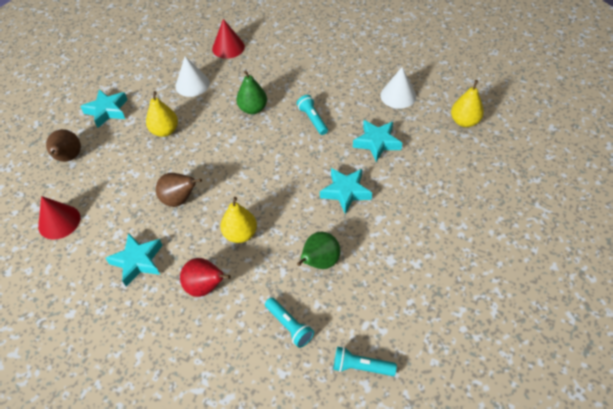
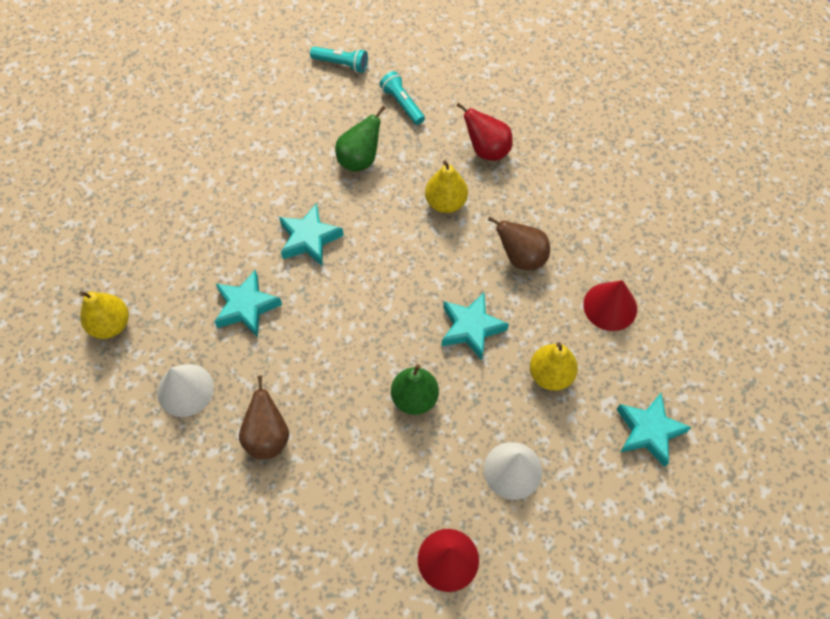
camera: 175 degrees left, 10 degrees up
(59, 222) = (672, 248): red cone -> red cone (610, 306)
(69, 158) = (686, 346): brown pear -> brown pear (267, 436)
(138, 261) = (565, 186): turquoise star -> turquoise star (471, 328)
(312, 119) = (327, 362): turquoise flashlight -> none

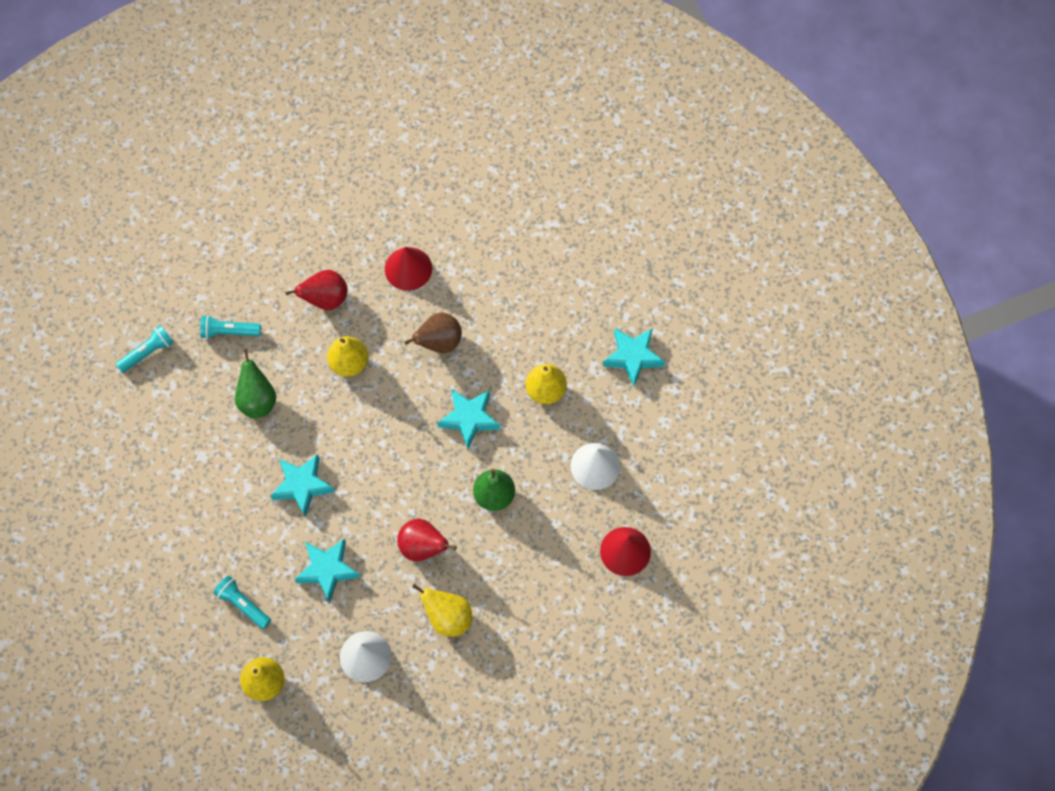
camera: 55 degrees left, 5 degrees up
(172, 263) = (243, 604): none -> turquoise flashlight
(267, 436) = (448, 618): brown pear -> yellow pear
(321, 370) = (423, 547): none -> red pear
(610, 306) = (525, 311): red cone -> red cone (408, 268)

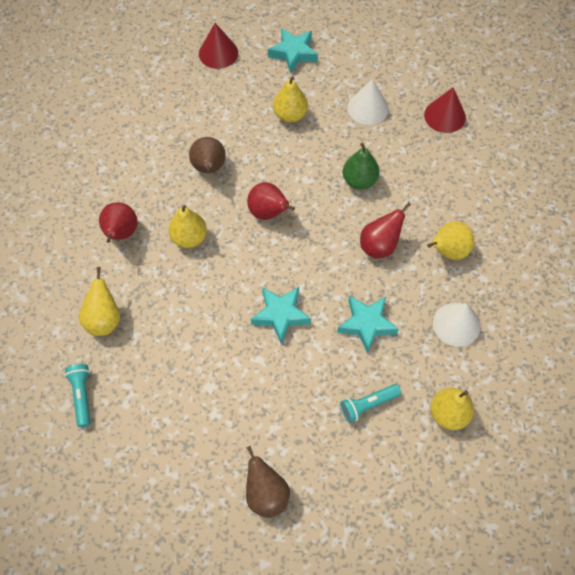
camera: 65 degrees left, 5 degrees down
(121, 551) = (266, 494): none -> brown pear
(229, 332) = (104, 319): turquoise flashlight -> yellow pear
(257, 400) = (182, 321): green pear -> none
(408, 268) = (132, 165): red cone -> red cone (218, 53)
(412, 423) = (268, 212): none -> red pear
(469, 418) = (286, 172): turquoise star -> none

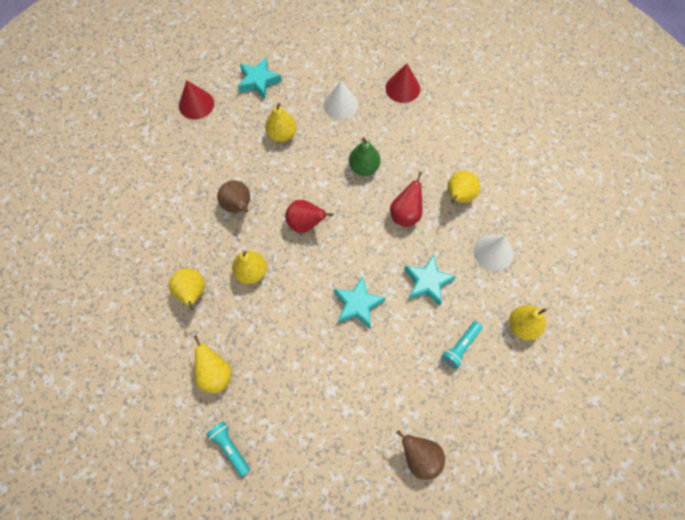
camera: 25 degrees left, 5 degrees up
(121, 233) = (192, 293): red pear -> yellow pear

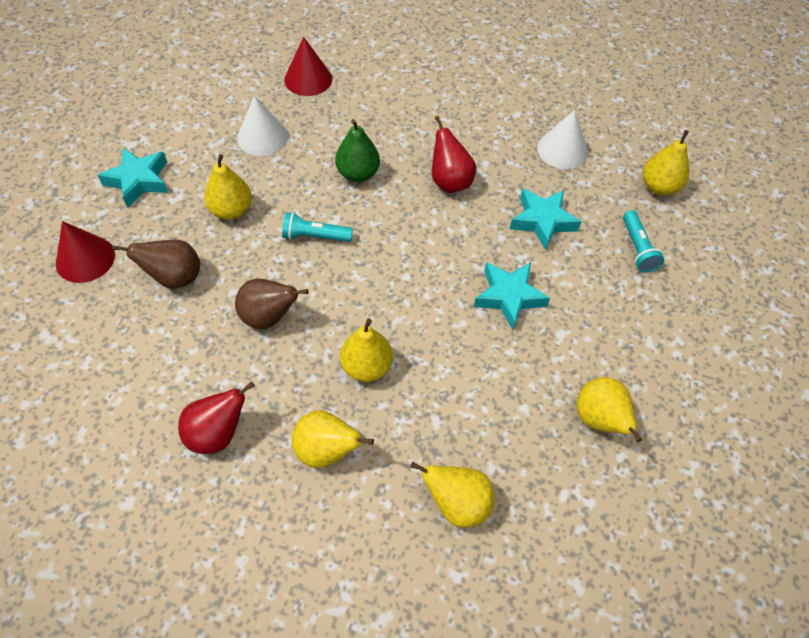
camera: 50 degrees left, 10 degrees down
(230, 447) = (567, 558): turquoise flashlight -> turquoise flashlight (315, 236)
(305, 223) = (364, 271): red pear -> red pear (218, 433)
(420, 457) = (728, 371): brown pear -> brown pear (175, 277)
(458, 196) = (476, 129): yellow pear -> yellow pear (599, 419)

